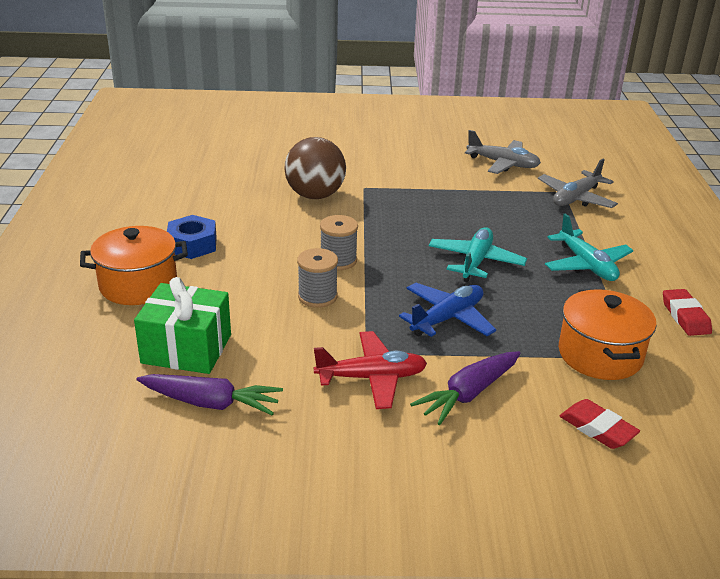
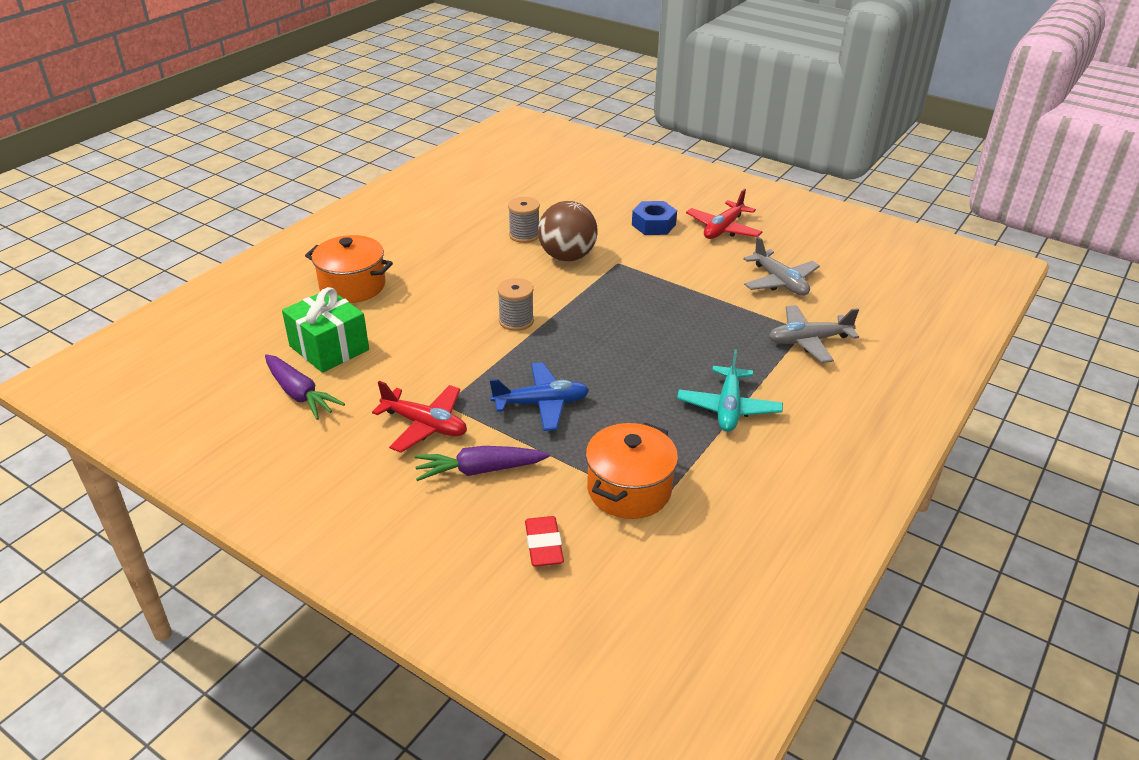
camera: 35 degrees right, 5 degrees up
(192, 245) = (424, 267): blue nut -> blue nut (653, 225)
(317, 296) = (464, 344): grey spool -> grey spool (524, 235)
(412, 138) = (723, 229): none -> red plane
(475, 262) = (628, 365): turquoise plane -> none
(685, 316) = (758, 493): red eraser -> none

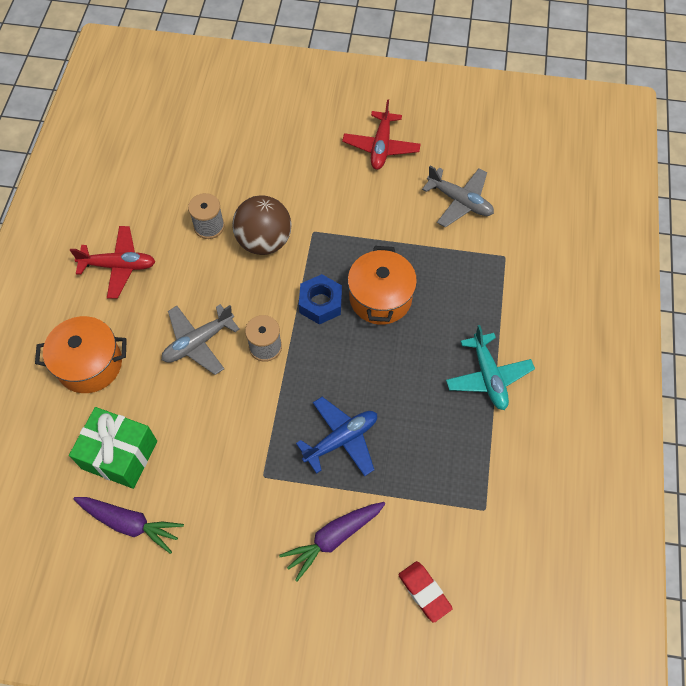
camera: 25 degrees left, 25 degrees up
(425, 425) = (260, 509): red plane -> red plane (118, 266)
(629, 489) = (457, 503): orange pot -> orange pot (380, 298)
(653, 225) = (318, 165): blue nut -> blue nut (320, 303)
(808, 341) = (514, 268): grey plane -> grey plane (198, 342)

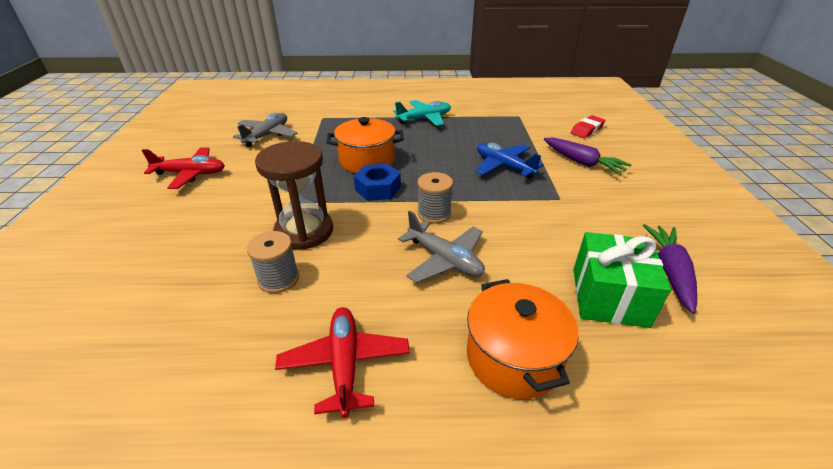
camera: 100 degrees left, 25 degrees down
(264, 241) = (304, 231): brown ball -> brown hourglass

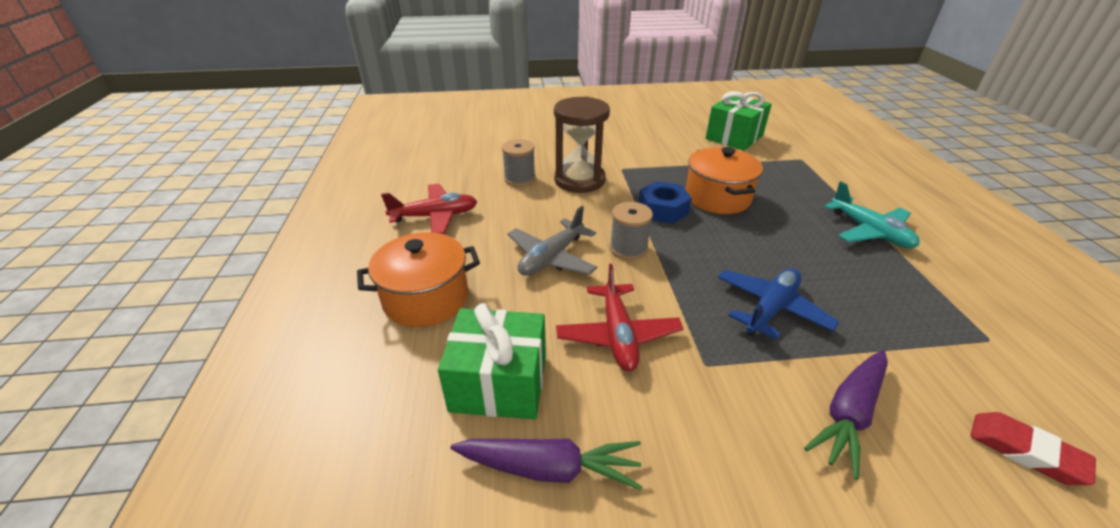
camera: 85 degrees right, 0 degrees up
(191, 174) = (645, 120): red plane -> red plane (617, 335)
(267, 135) = (734, 137): grey plane -> green gift

